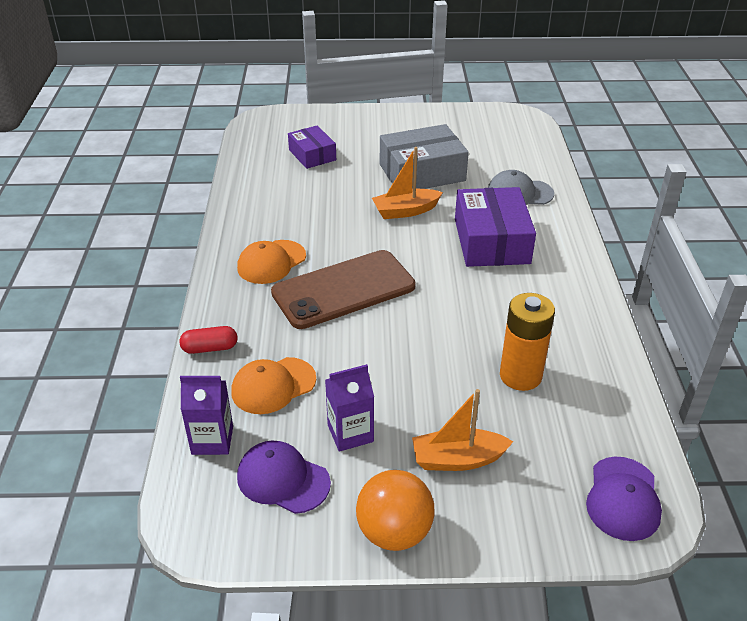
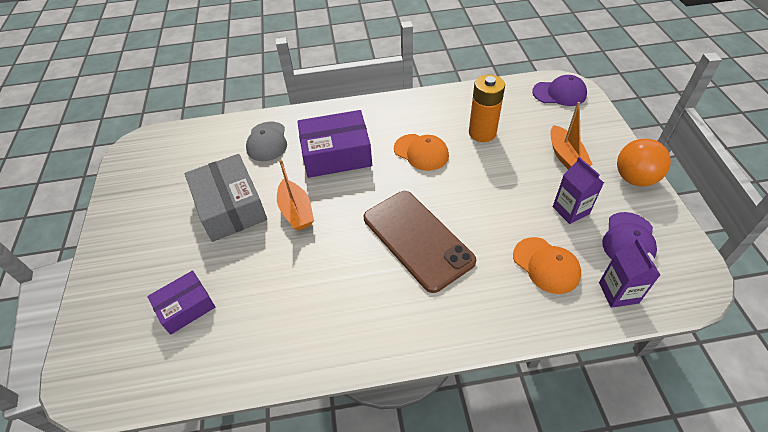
camera: 95 degrees left, 10 degrees up
(210, 348) = (522, 324): red capsule -> none
(271, 262) = (389, 303): orange cap -> orange cap (421, 152)

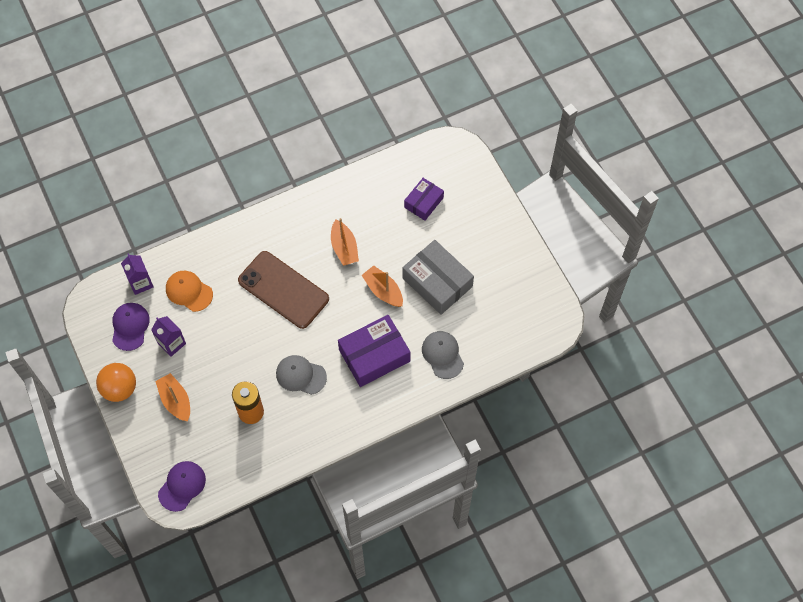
camera: 160 degrees right, 15 degrees up
(321, 272) = (344, 248): none -> orange boat
(421, 152) = (300, 375): orange cap -> grey cap
(559, 93) = (182, 486): purple cap -> purple cap turned 135 degrees clockwise

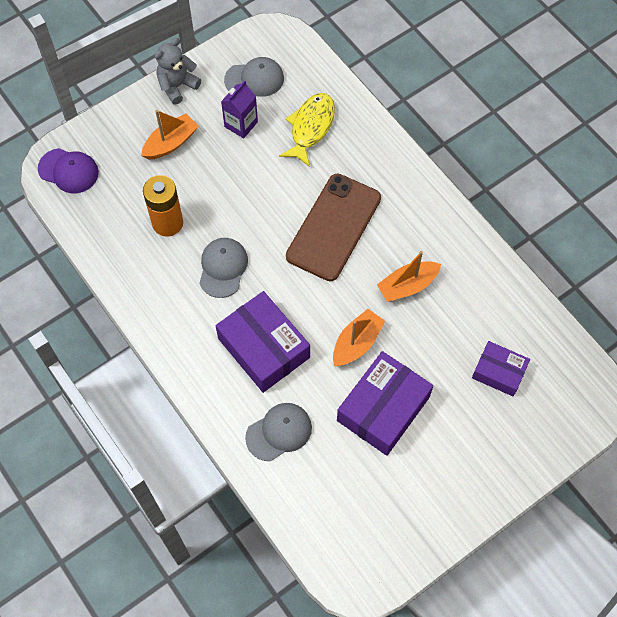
camera: 80 degrees right, 0 degrees up
(120, 388) = (177, 86): orange ball -> grey teddy bear
(130, 326) = (254, 79): purple cap -> grey cap
(141, 283) = (311, 77): purple carton -> none
(189, 291) = (310, 127): orange cap -> yellow fish
(437, 282) = (383, 408): grey box -> purple box

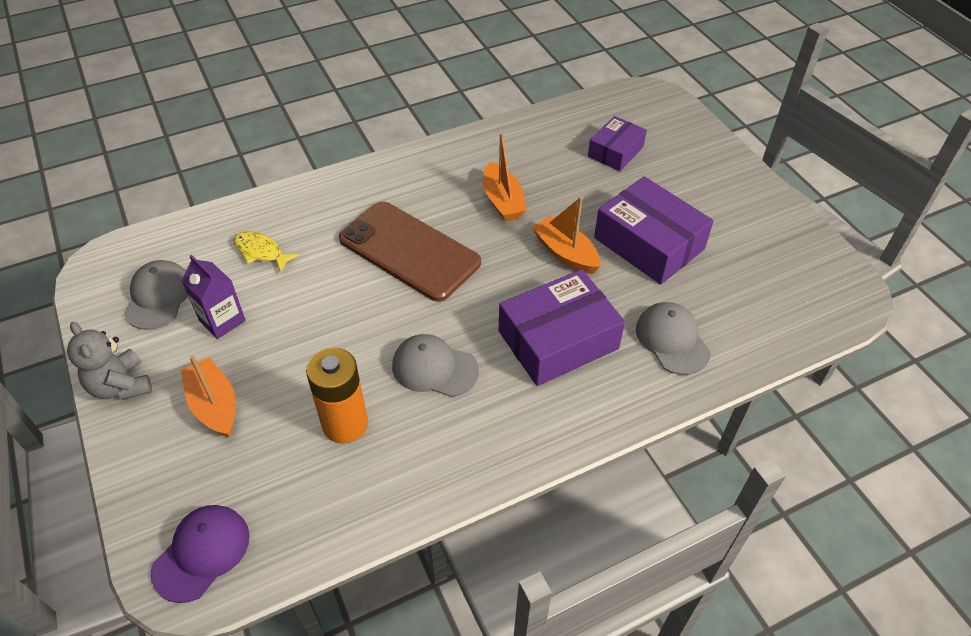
camera: 80 degrees left, 15 degrees down
(310, 127) = (261, 252): yellow fish -> yellow fish, size x0.65

